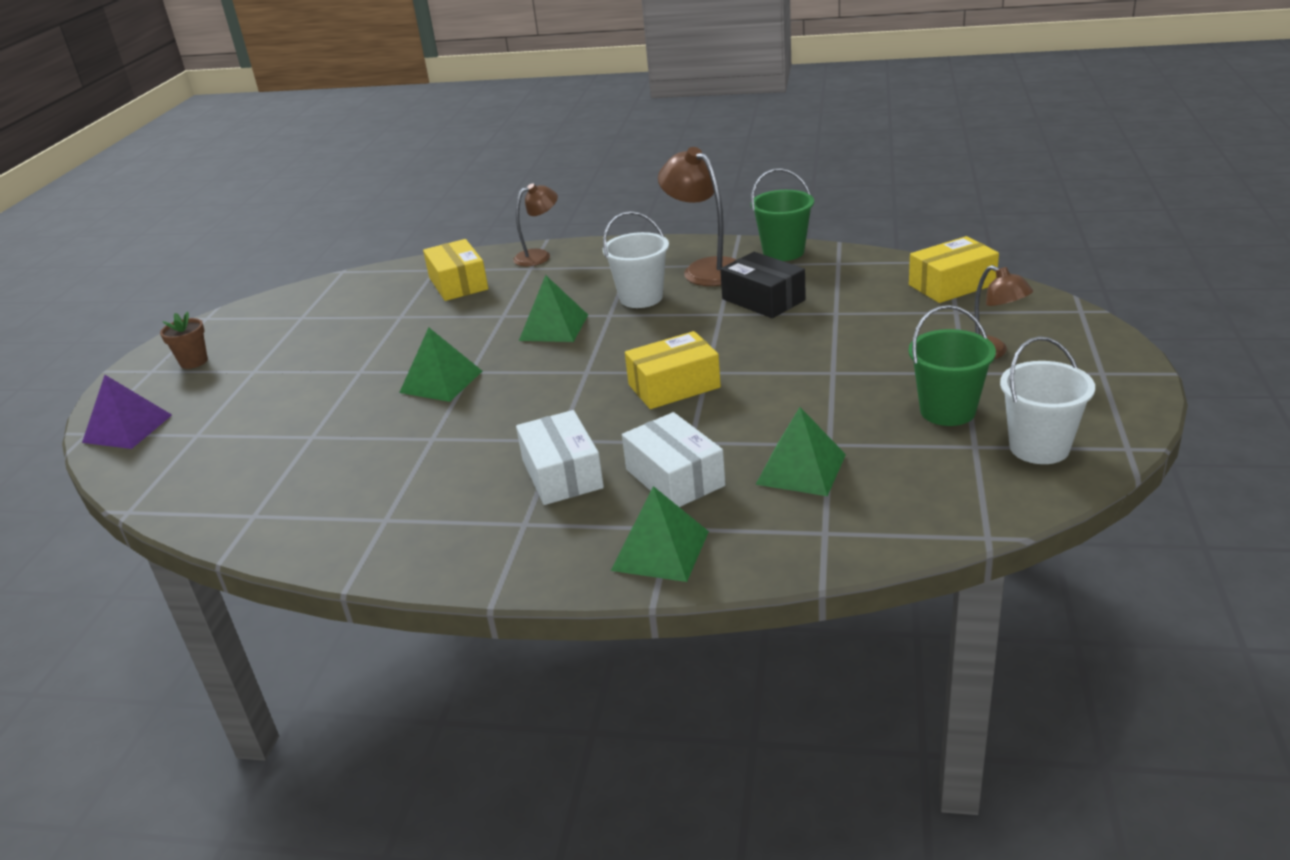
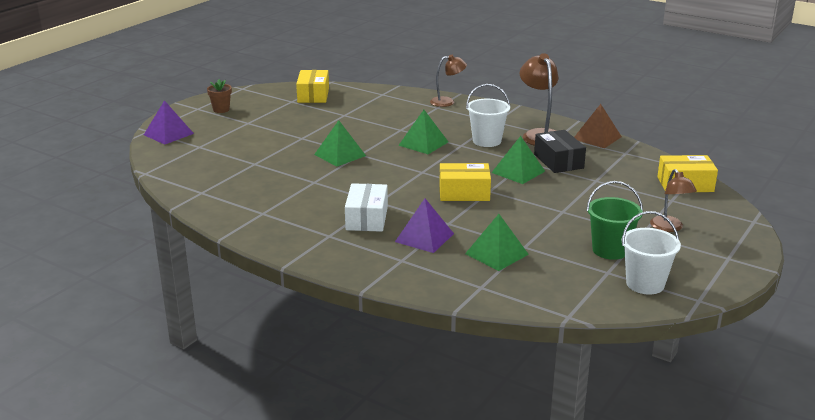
camera: 20 degrees right, 5 degrees down
(458, 283) = (389, 105): yellow box -> yellow box (313, 95)
(660, 550) = (387, 268): green pyramid -> green pyramid (518, 172)
(675, 477) = (424, 237): white box -> purple pyramid
(783, 252) = (597, 137): green bucket -> brown pyramid

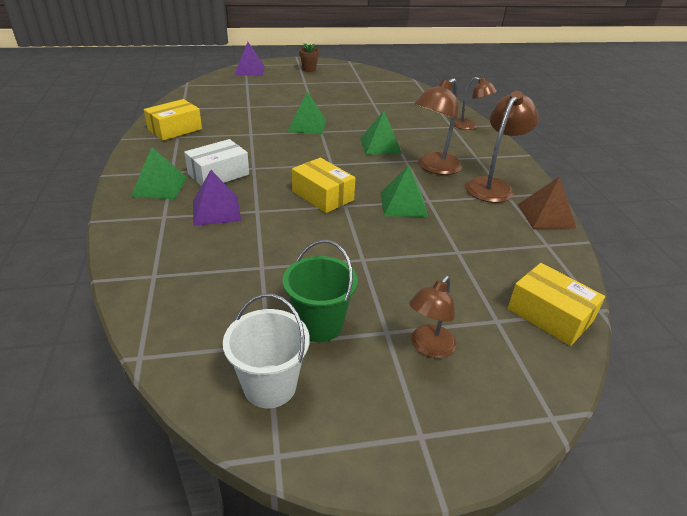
camera: 45 degrees right, 10 degrees up
(313, 95) = (383, 83): yellow box -> yellow box (175, 129)
(487, 141) = (434, 168): white bucket -> brown lamp
(496, 254) = (228, 258): green pyramid -> green pyramid (159, 187)
(558, 161) = (459, 215): black box -> none

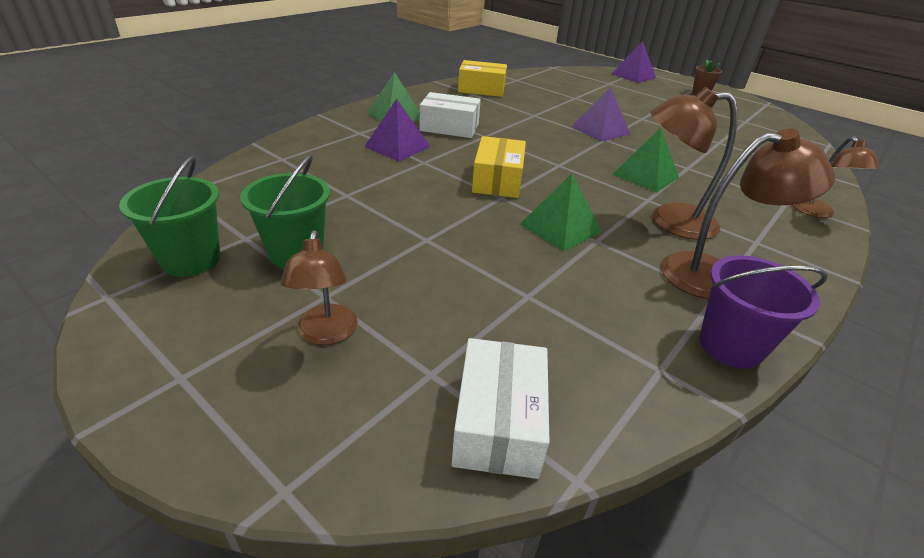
camera: 50 degrees right, 0 degrees up
(270, 386) = (191, 260): white bucket -> green bucket
(307, 125) = (600, 130): green pyramid -> purple pyramid
(428, 348) = (326, 334): brown lamp -> brown lamp turned 90 degrees counterclockwise
(546, 216) = (730, 346): brown pyramid -> purple bucket
(549, 315) = (498, 422): yellow box -> white box

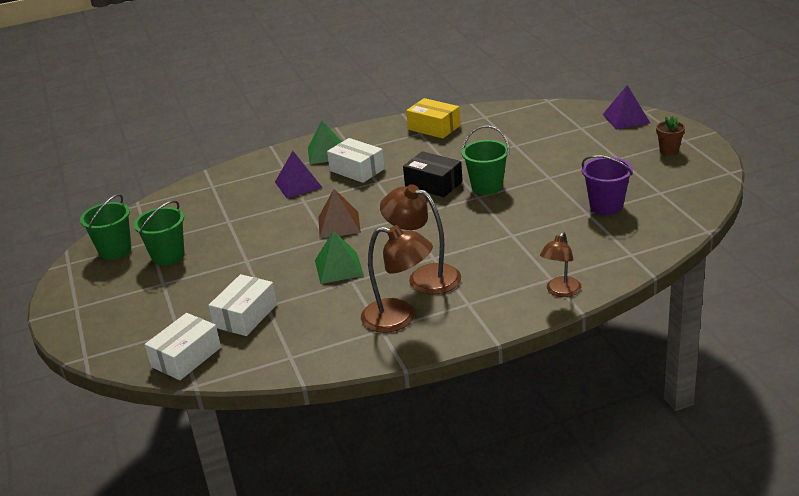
camera: 35 degrees right, 5 degrees down
(326, 334) = (147, 302): brown lamp -> none
(498, 180) = (339, 224): yellow box -> brown pyramid
(516, 319) = (246, 316): none -> white box
(547, 133) = (433, 184): none -> black box
(600, 130) = (487, 186): purple pyramid -> green bucket
(645, 176) = (462, 237): green pyramid -> none
(730, 346) = (346, 356): purple bucket -> purple bucket (606, 206)

